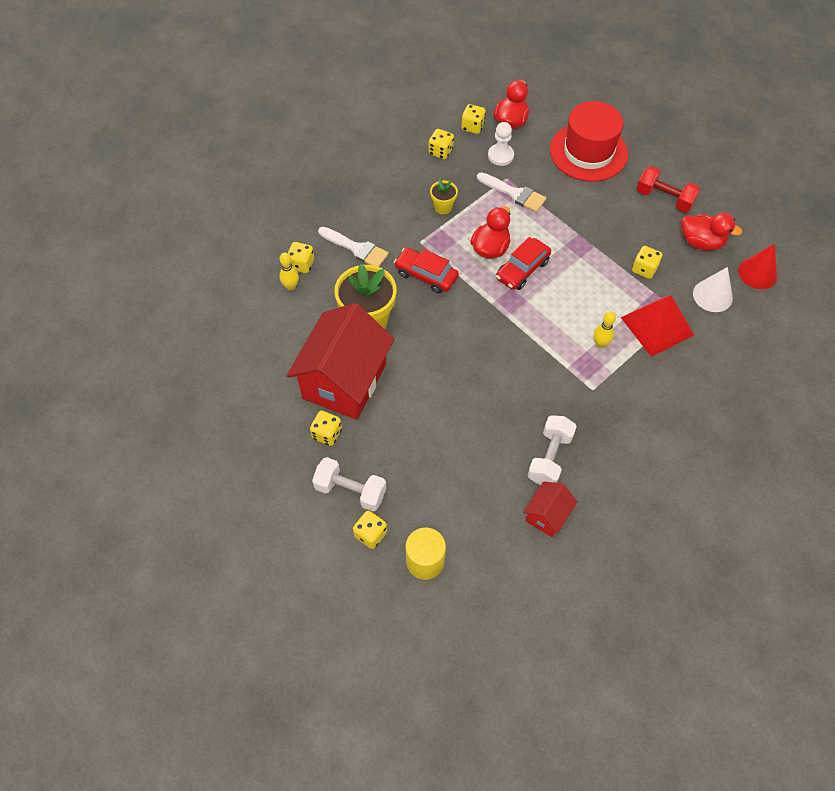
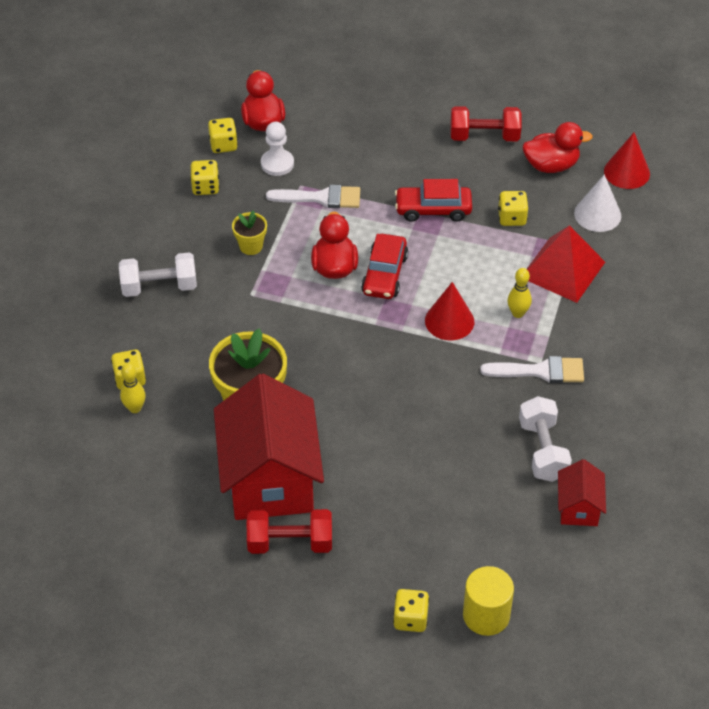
camera: 30 degrees left, 10 degrees down
(327, 434) = (290, 542): yellow dice -> red dumbbell
(350, 490) = (358, 587): white dumbbell -> white dumbbell (159, 287)
(356, 249) = (183, 333): white brush -> white brush (540, 371)
(426, 275) = (283, 327): red car -> red car (433, 209)
(546, 326) = (449, 321): none -> red cone
(588, 152) = (371, 120): red hat -> none

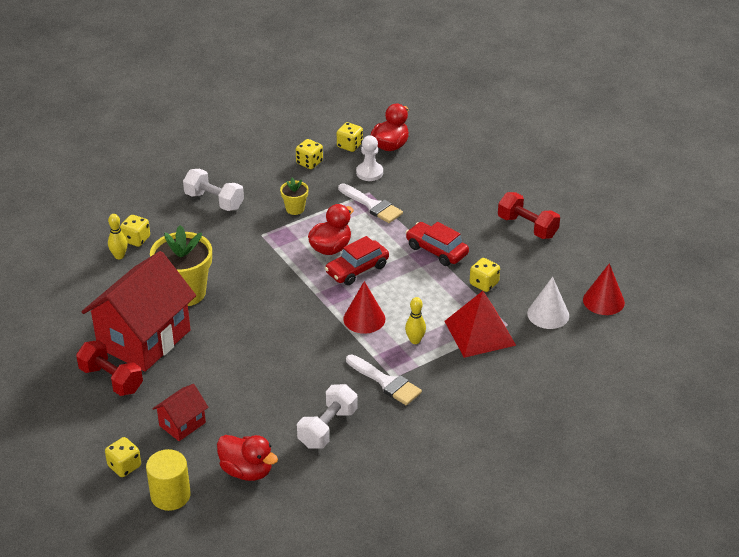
camera: 40 degrees right, 10 degrees down
(551, 165) = (553, 268): red duck -> red duck (247, 471)
(578, 507) = (307, 475): red house -> red house (182, 424)

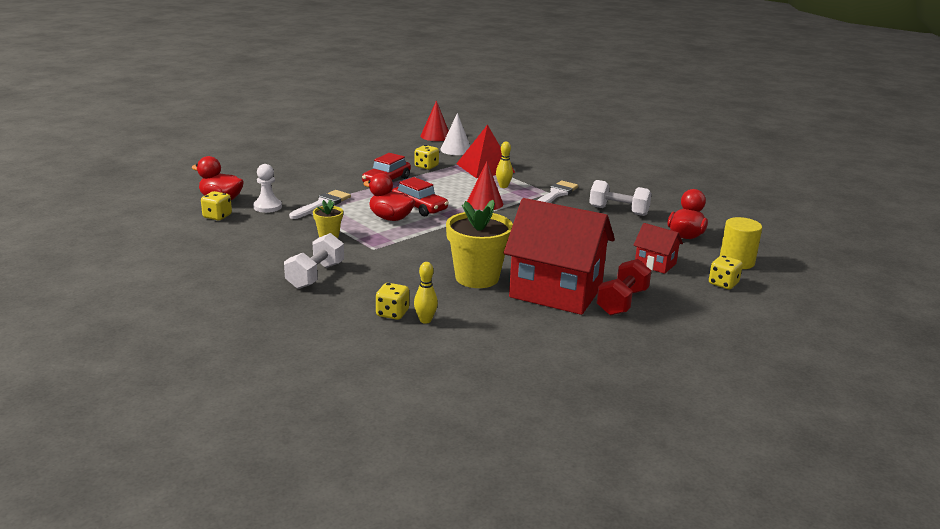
camera: 100 degrees left, 15 degrees down
(309, 163) = (246, 233): yellow dice -> none
(527, 227) = (350, 154): red dumbbell -> none

